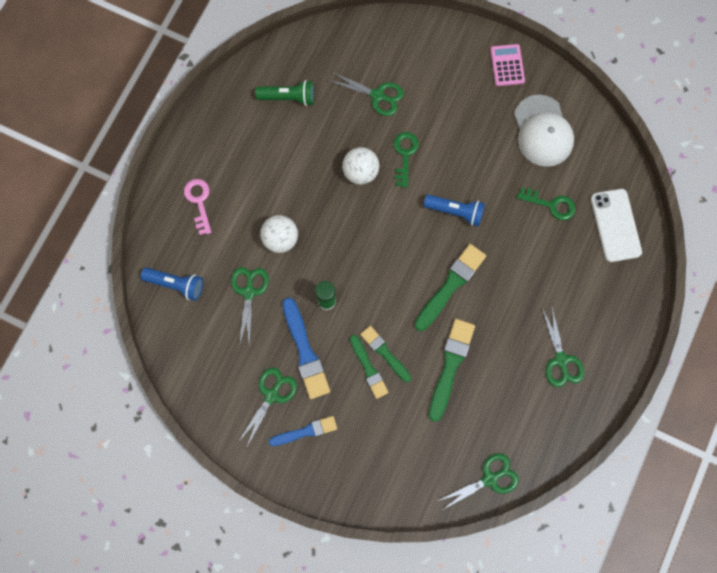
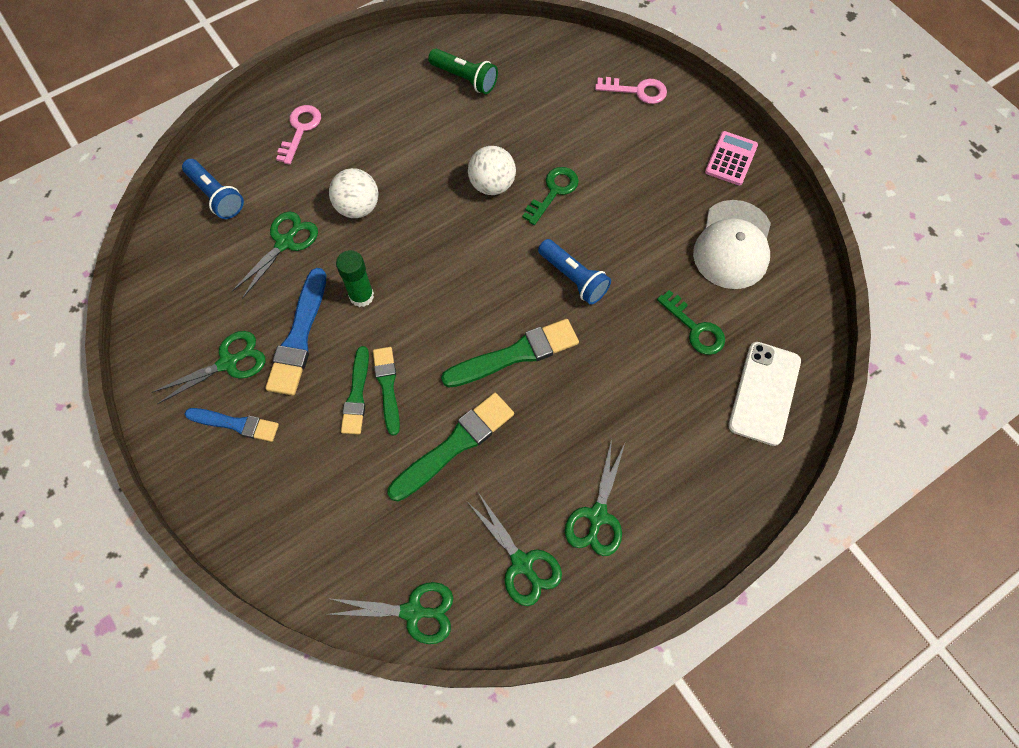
camera: 30 degrees right, 10 degrees down
(377, 95) = (562, 121): green scissors -> green scissors (522, 563)
(414, 44) = (637, 91): none -> pink key

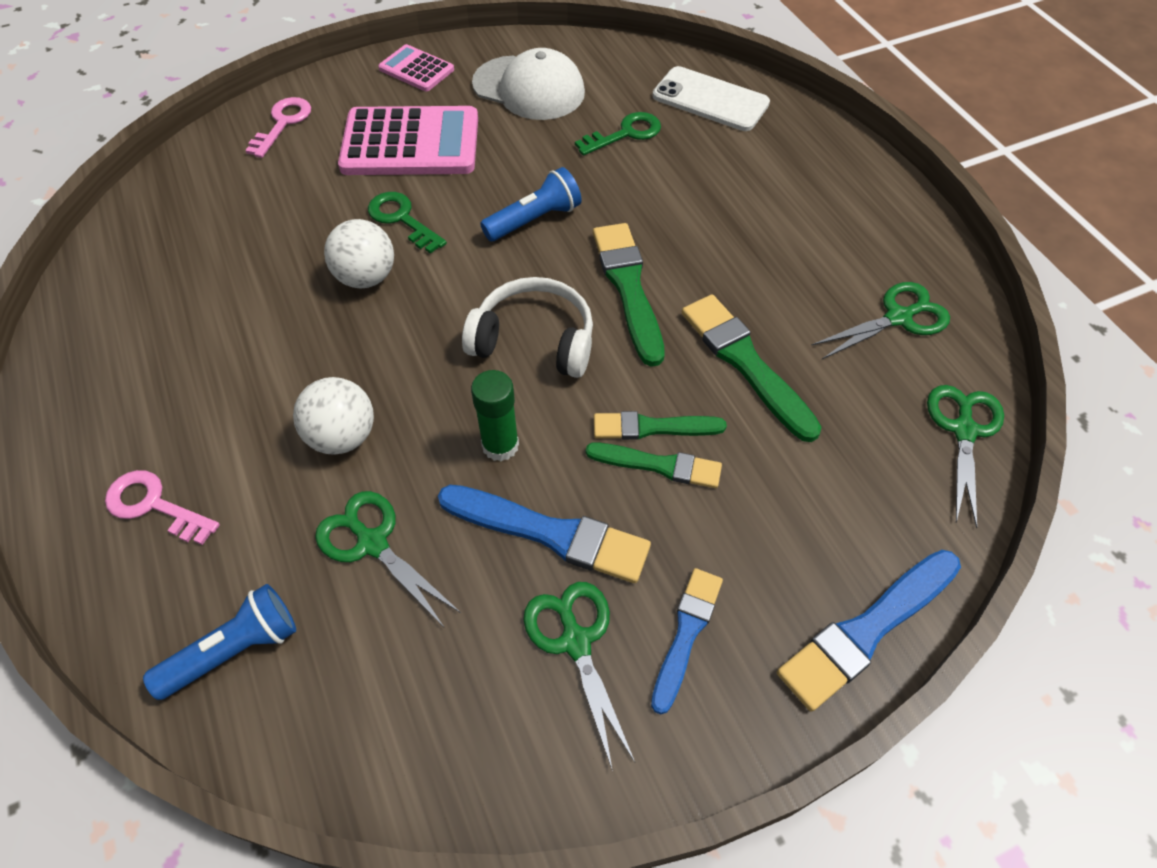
camera: 80 degrees left, 10 degrees down
(244, 535) = (867, 629): none -> blue brush
(453, 300) = (534, 340): none -> white headphones
(465, 78) = (168, 283): green flashlight -> none
(597, 516) = (841, 245): green scissors -> none
(638, 177) = (410, 143): none -> pink calculator

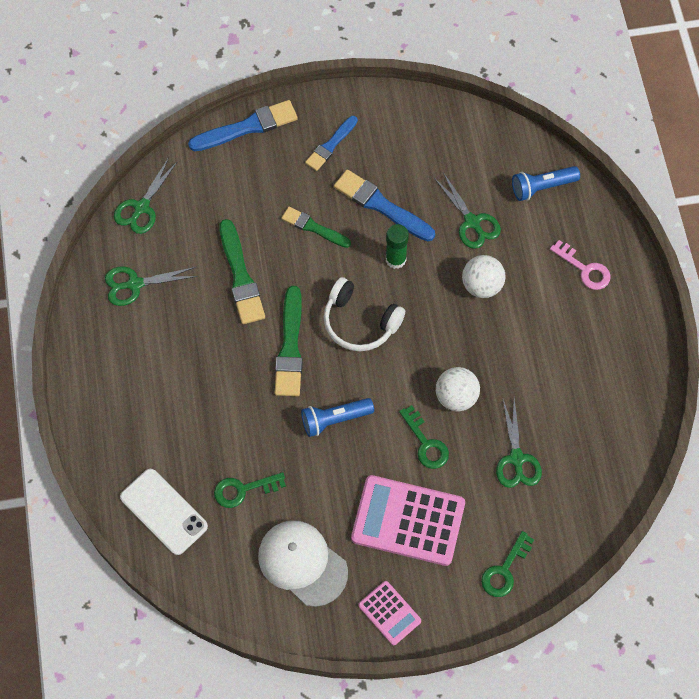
camera: 165 degrees left, 10 degrees up
(283, 123) = (505, 570): pink key -> green key
(575, 641) = (383, 154): green scissors -> green scissors (516, 459)
(653, 427) = (309, 249): green brush -> none

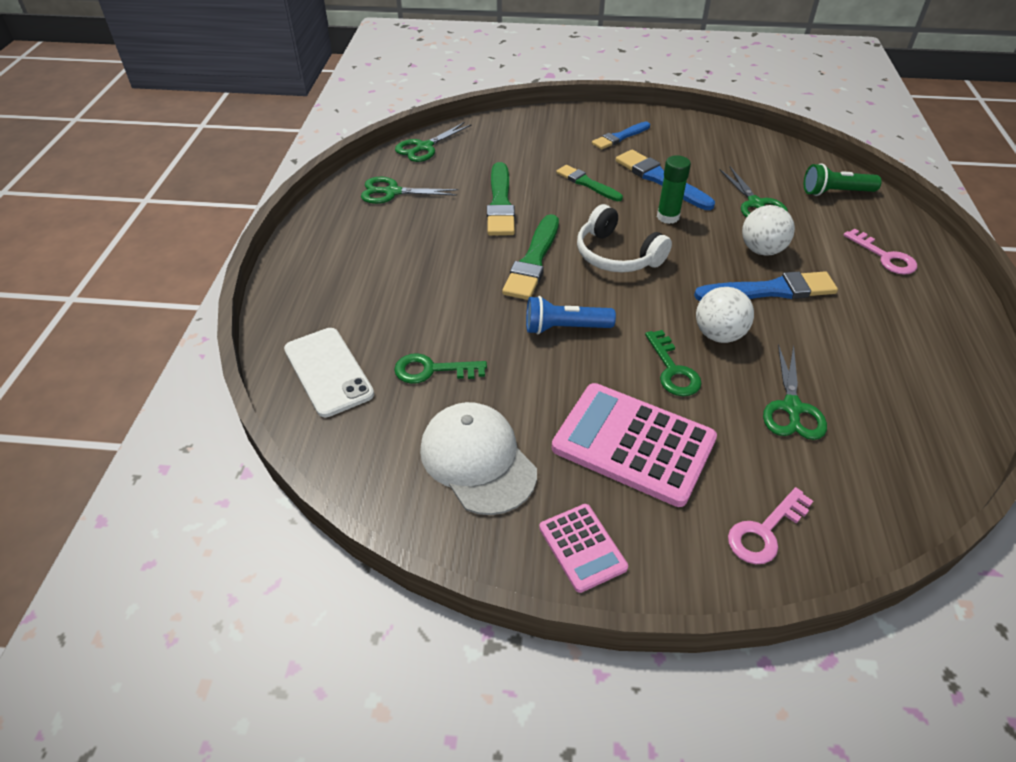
camera: 15 degrees right, 20 degrees down
(247, 127) = (543, 117): blue brush -> blue brush (769, 290)
(505, 570) = (765, 531): green key -> pink key
(542, 187) = (835, 192): blue flashlight -> green flashlight

